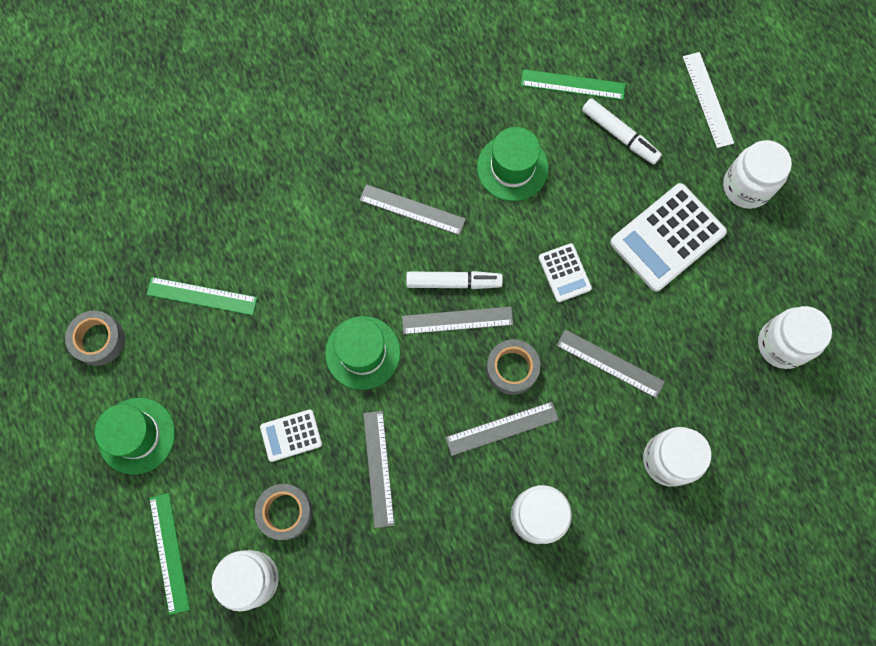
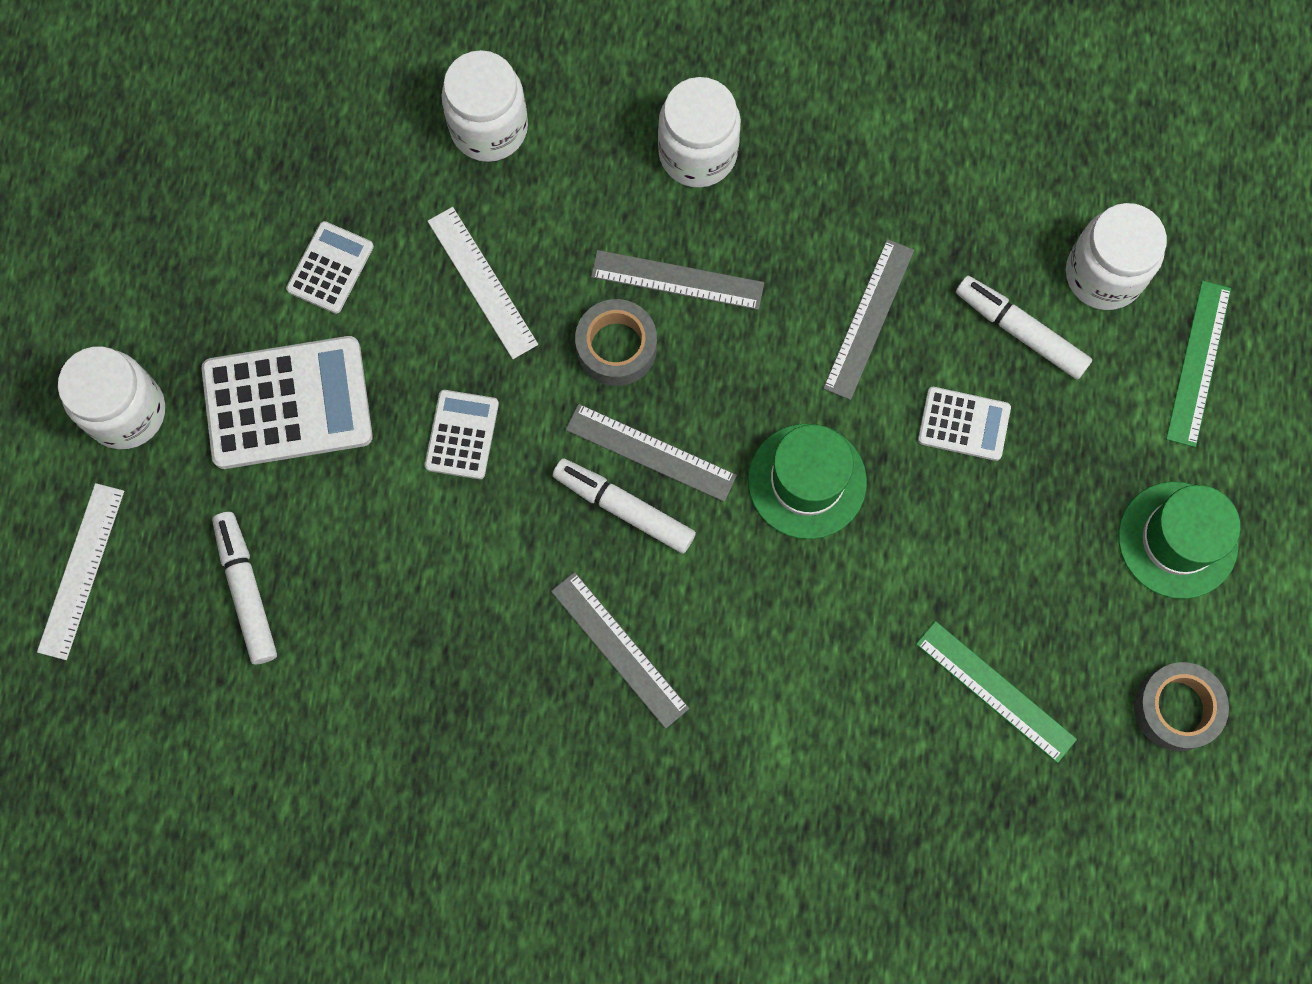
camera: 150 degrees left, 0 degrees up
(285, 512) = (1020, 331): grey tape -> white marker
(512, 167) = (435, 630): green hat -> none
(572, 85) = (260, 710): green ruler -> none
(610, 363) = (482, 282): grey ruler -> white ruler
(698, 323) = (330, 268): none -> white calculator
(782, 344) = (242, 183): white jar -> none

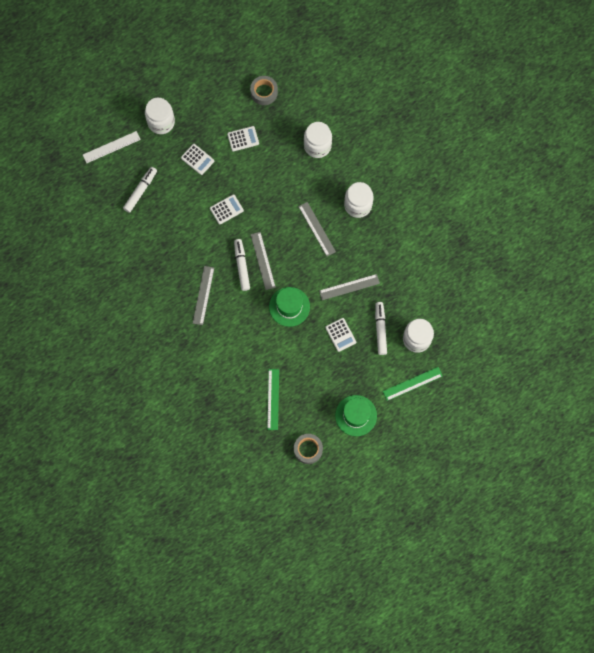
camera: 50 degrees right, 0 degrees up
(288, 403) = (197, 159): white calculator -> white calculator, size x0.53
(482, 282) = (272, 180): white ruler -> none
(616, 347) = (284, 228): grey tape -> grey tape (264, 92)

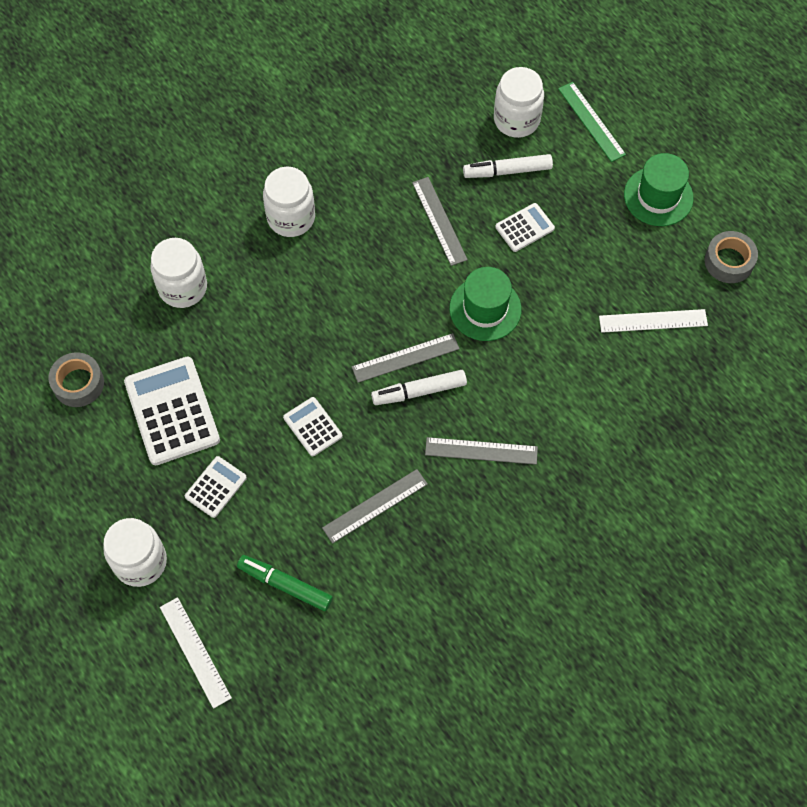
camera: 95 degrees left, 10 degrees down
(140, 191) = (285, 585): white marker -> green marker
(243, 139) = (172, 411): white calculator -> white calculator, size x1.89
(273, 399) = (653, 321): green ruler -> white ruler
(316, 229) = (339, 277): grey ruler -> grey ruler (375, 506)

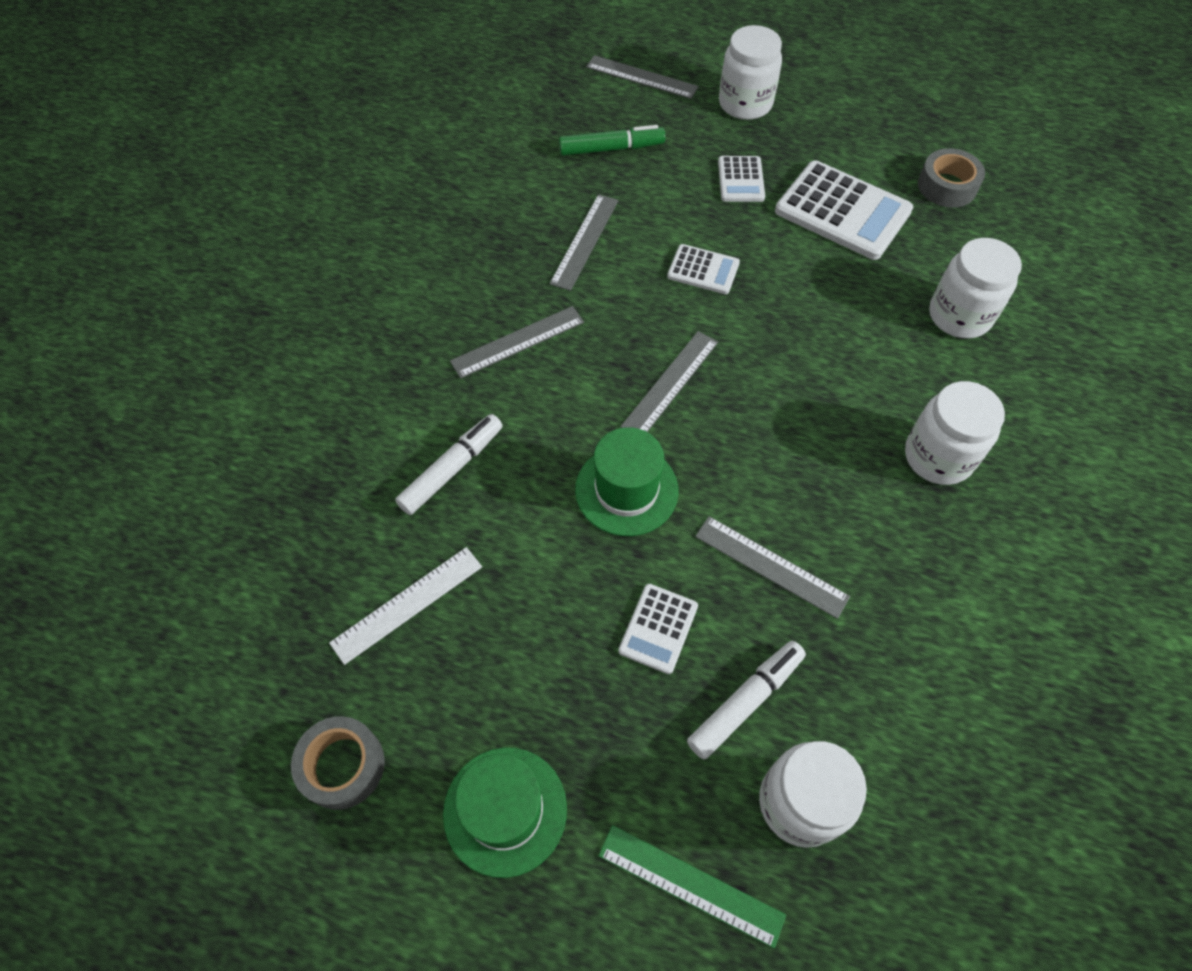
camera: 145 degrees right, 5 degrees down
(195, 652) = (641, 77): white ruler -> grey ruler
(419, 391) = (627, 360): white marker -> white marker (452, 469)

